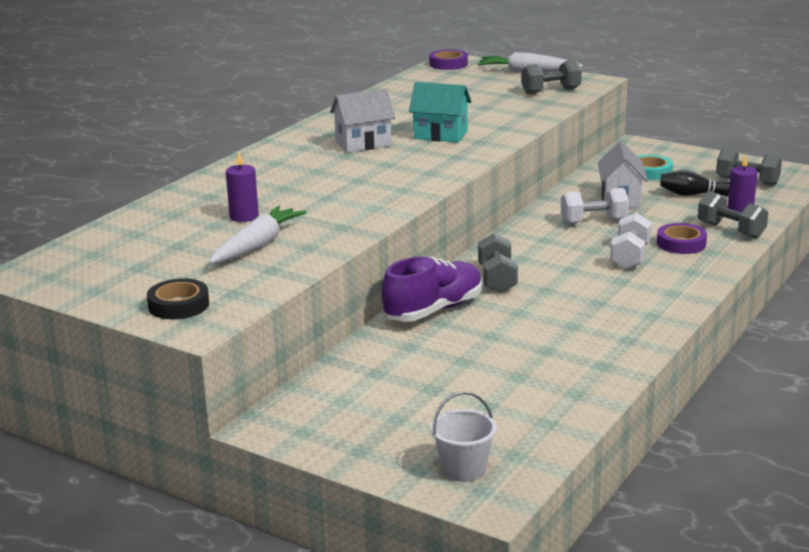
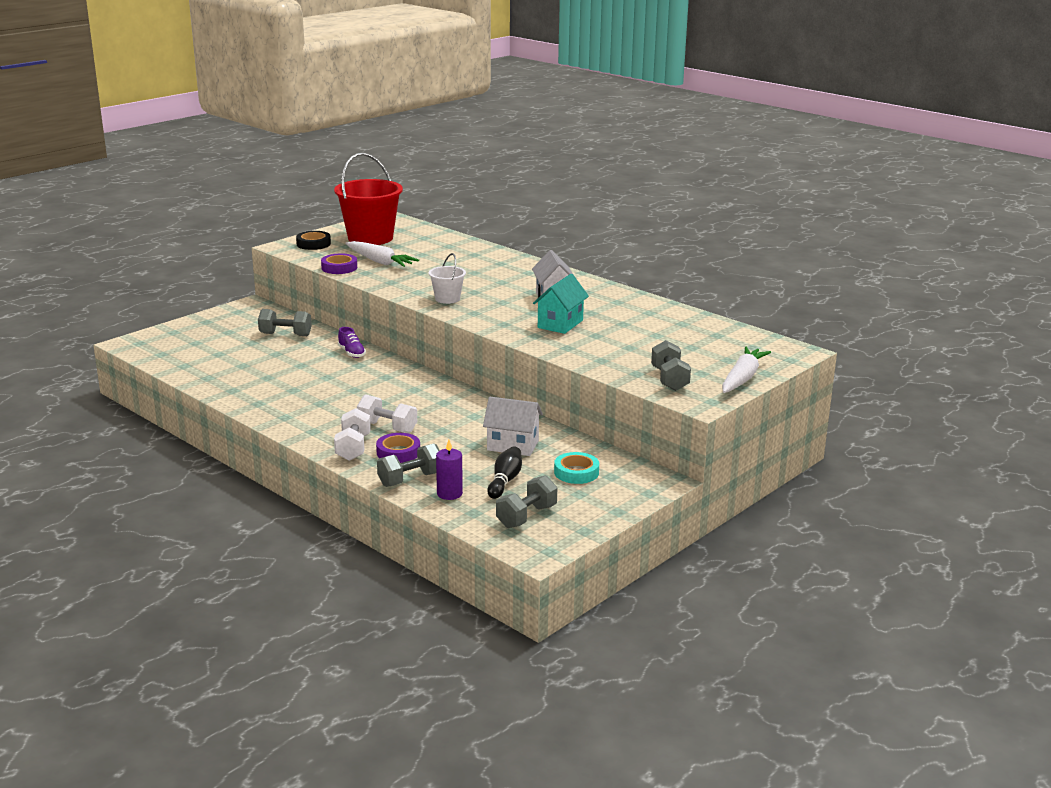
camera: 100 degrees right, 0 degrees up
(141, 268) = (370, 238): none -> red bucket
(244, 217) = (429, 261): purple candle -> none
(433, 310) = (351, 353): purple shoe -> purple shoe, size x0.52
(448, 64) = (782, 348): purple tape -> purple tape (339, 268)
(463, 469) = (162, 341): white bucket -> white bucket (447, 299)
(497, 279) = (384, 376): grey dumbbell -> grey dumbbell (285, 334)
(593, 221) = (468, 426): white dumbbell -> white dumbbell (353, 448)

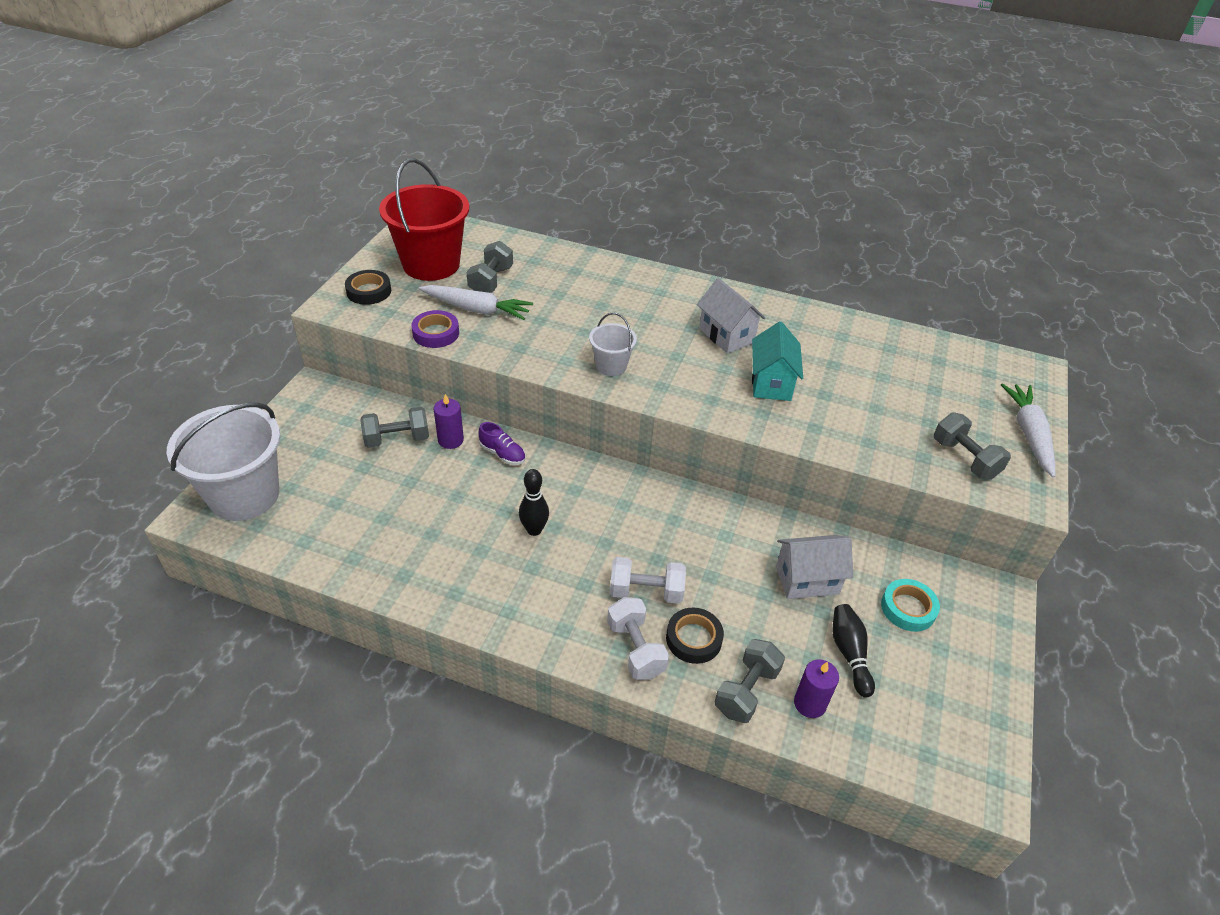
camera: 25 degrees left, 20 degrees up
(165, 341) = (244, 495): none -> white bucket
(322, 341) = (450, 440): none -> purple candle
(338, 388) = (534, 530): none -> black bowling pin
(398, 452) = (693, 639): purple tape -> black tape
(526, 516) = (923, 717): grey dumbbell -> grey dumbbell (491, 281)

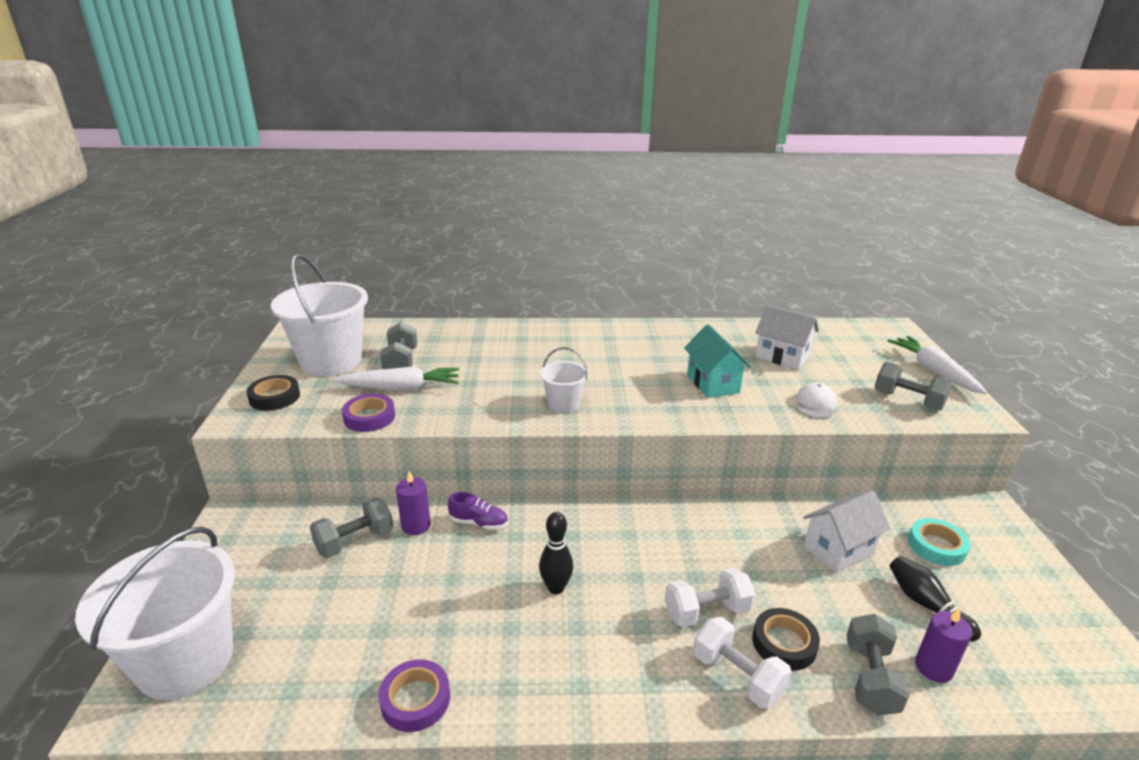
camera: 20 degrees left, 15 degrees down
(385, 578) = (415, 699): none -> purple tape
(431, 264) = (331, 361): red bucket -> white bucket
(726, 335) = (647, 357): white house -> white house (782, 357)
(859, 435) = (815, 404): none -> white cap

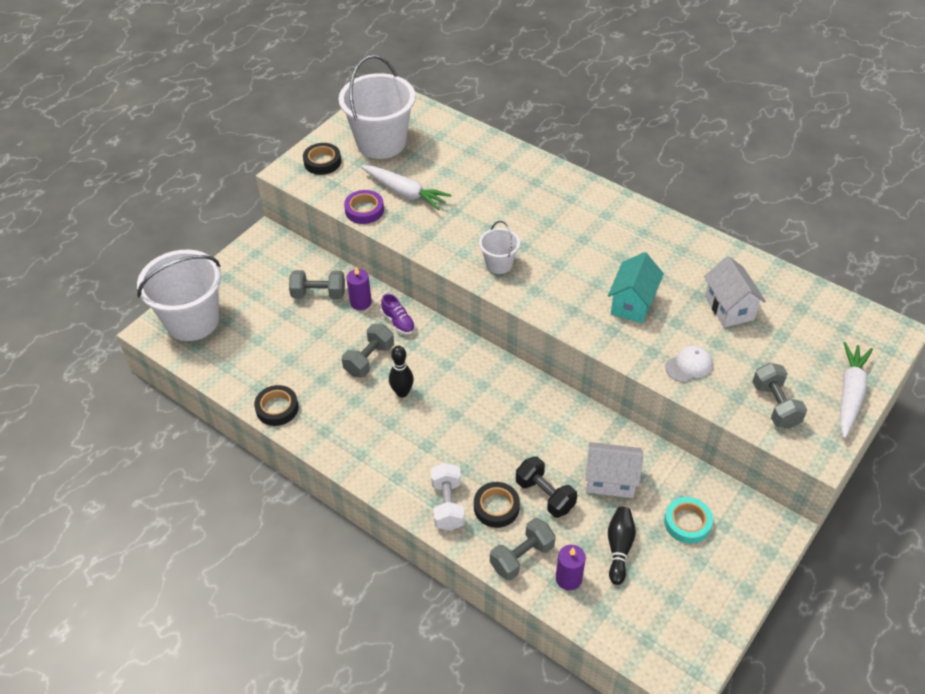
camera: 40 degrees right, 20 degrees up
(401, 362) = (426, 166): grey dumbbell -> grey dumbbell (369, 359)
(415, 699) = (277, 408): purple tape -> black tape
(706, 612) = (473, 461): white dumbbell -> none
(808, 600) = (545, 495): none -> black dumbbell

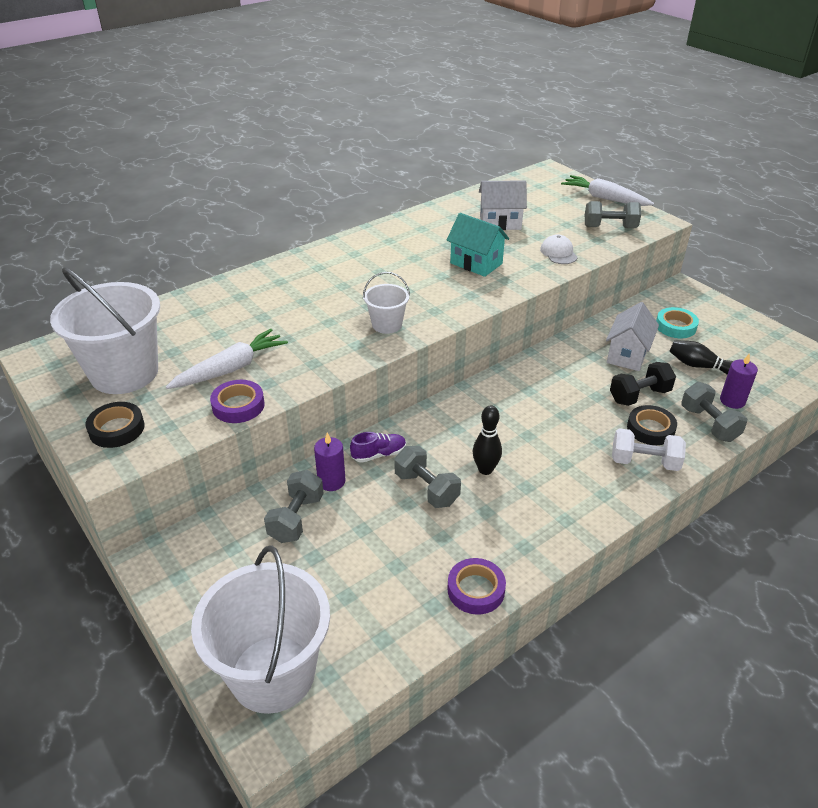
camera: 75 degrees left, 10 degrees down
(277, 408) = (476, 590): black tape -> purple tape

